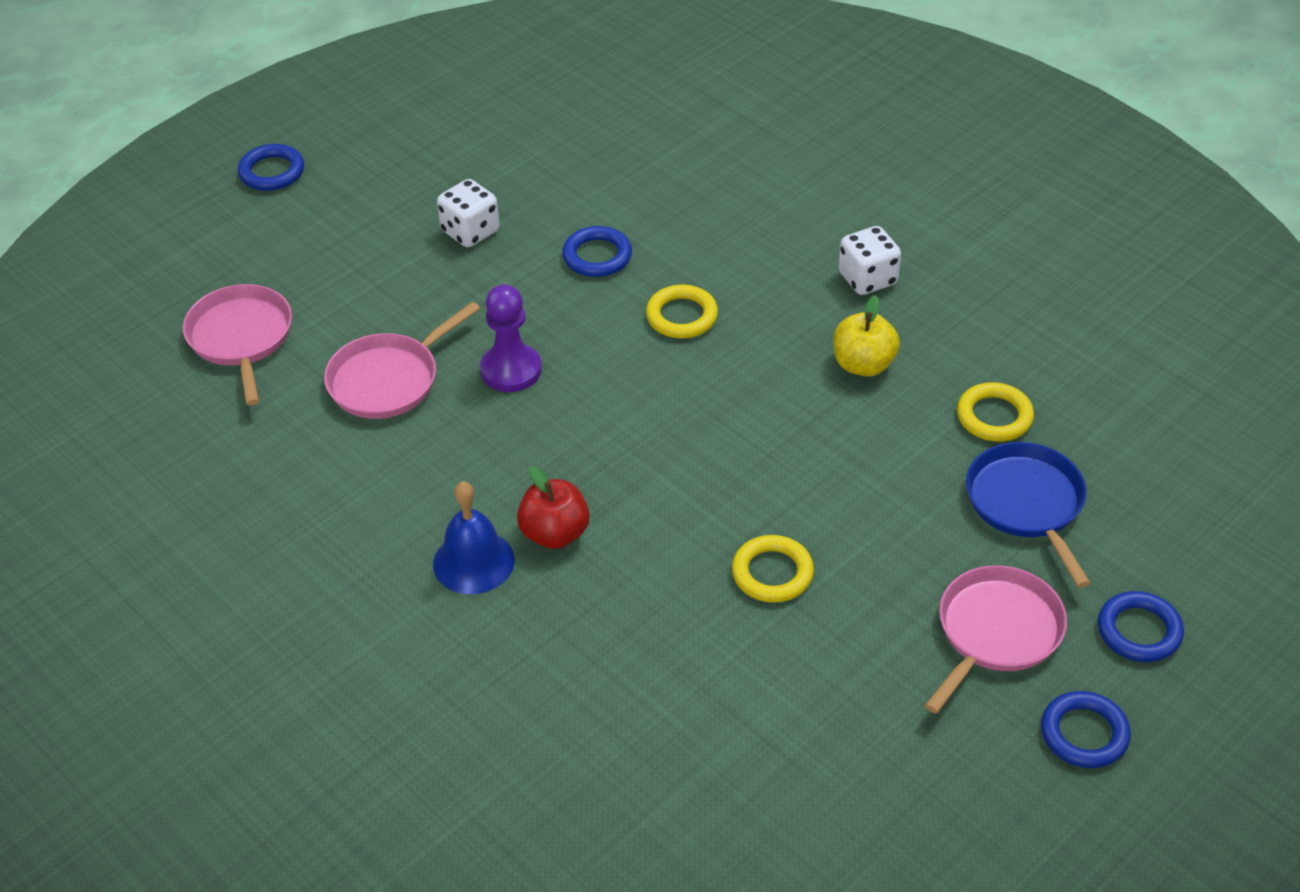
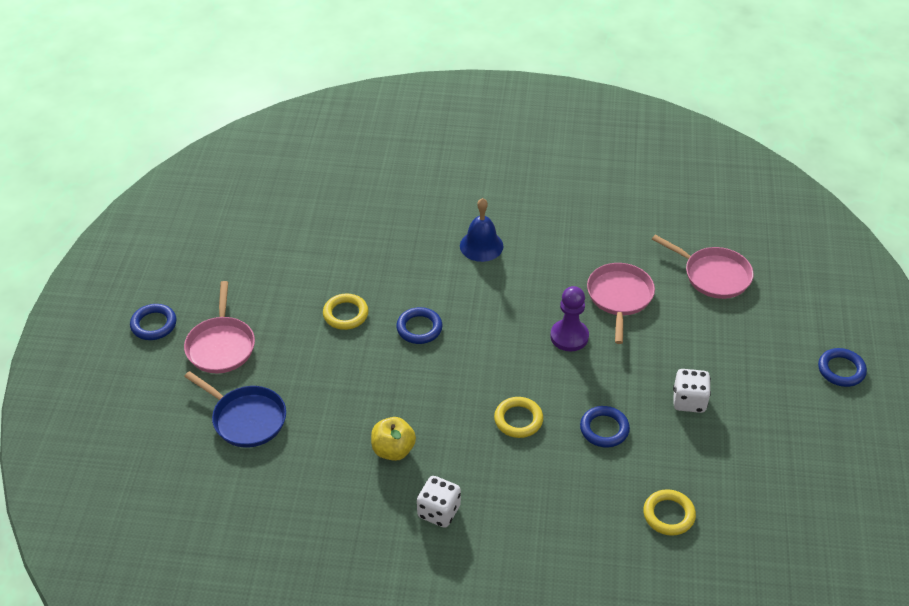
camera: 140 degrees right, 0 degrees up
(555, 533) = (460, 276): red apple -> none
(994, 416) = (297, 460): yellow ring -> yellow ring (668, 515)
(1139, 631) = (151, 384): blue ring -> blue ring (419, 328)

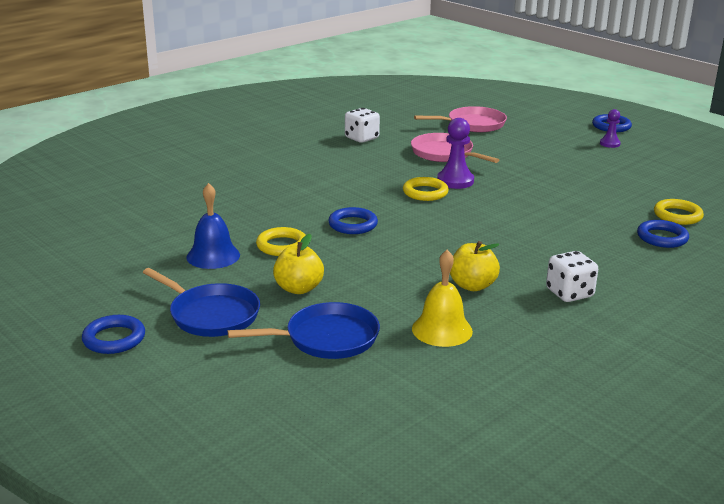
camera: 50 degrees left, 20 degrees down
(221, 346) = (211, 315): pink pan -> blue pan
(295, 363) = (298, 288): none -> yellow apple
(313, 469) = (442, 330): none -> yellow bell
(481, 246) = (308, 172): blue bell -> blue bell (213, 256)
(518, 420) = (512, 227): yellow ring -> yellow ring (425, 192)
(604, 429) = (565, 204): blue ring -> blue ring (662, 238)
(689, 401) = (577, 171): white dice -> white dice (361, 138)
(790, 391) = (609, 144): none -> purple pawn

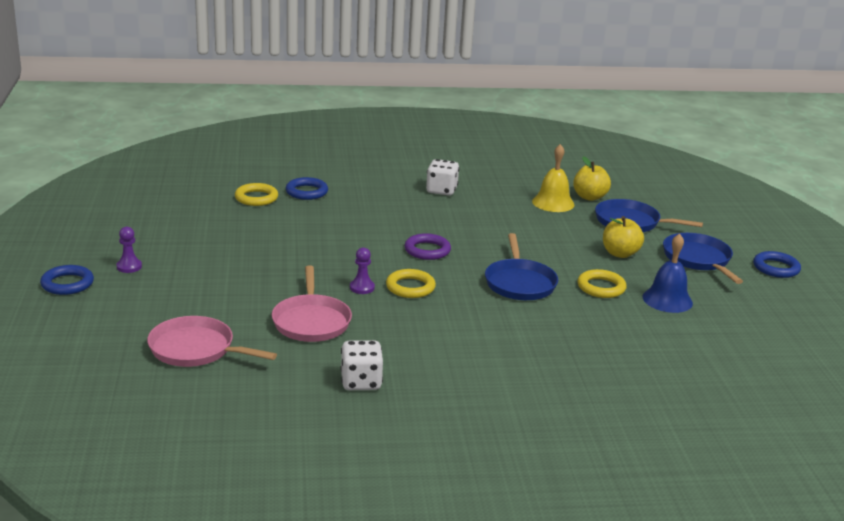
camera: 145 degrees left, 0 degrees up
(353, 225) = (519, 283): blue ring -> blue pan
(455, 181) = (362, 288): purple pawn -> purple pawn, size x0.60
(464, 224) = (427, 250): none -> purple ring
(472, 286) = (495, 214): yellow apple -> yellow apple (589, 197)

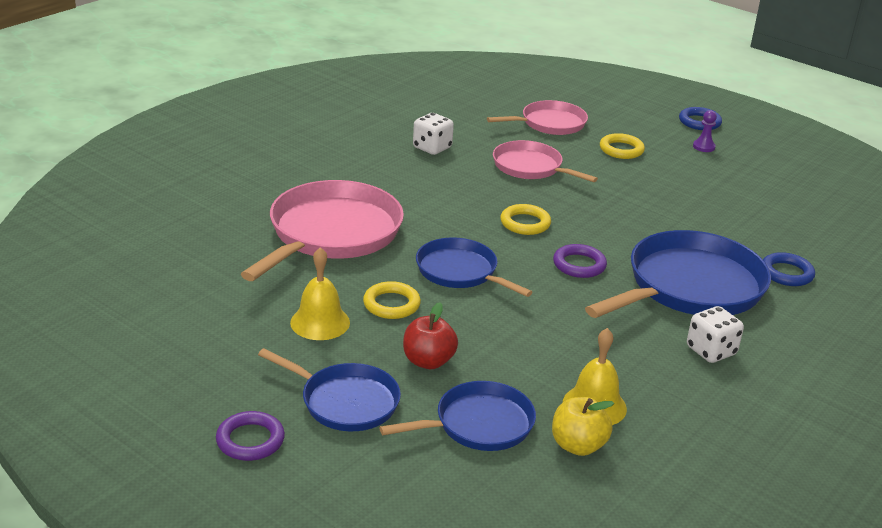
camera: 135 degrees right, 5 degrees up
(256, 198) = (795, 243): yellow ring -> yellow ring (621, 150)
(362, 288) = (553, 205): purple pawn -> none
(382, 212) = (690, 287): none -> blue pan
(581, 350) = (331, 233): none -> pink pan
(620, 253) = (428, 361): yellow apple -> red apple
(667, 300) = (320, 322): blue bell -> yellow bell
(776, 268) = (250, 440): blue ring -> purple ring

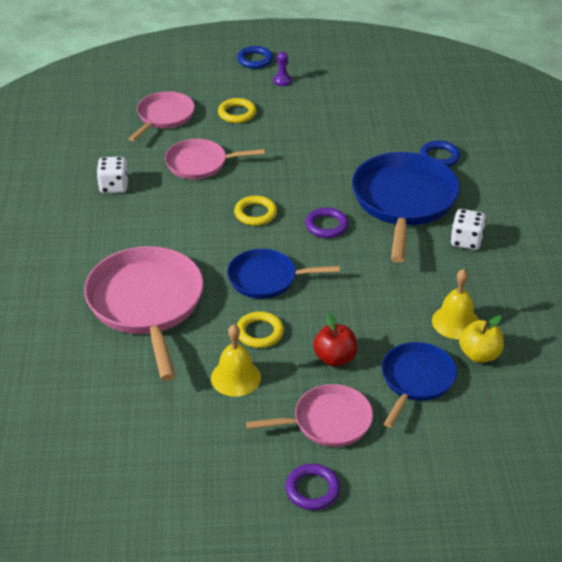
camera: 40 degrees left, 10 degrees up
(346, 402) = (328, 421): blue pan -> pink pan

